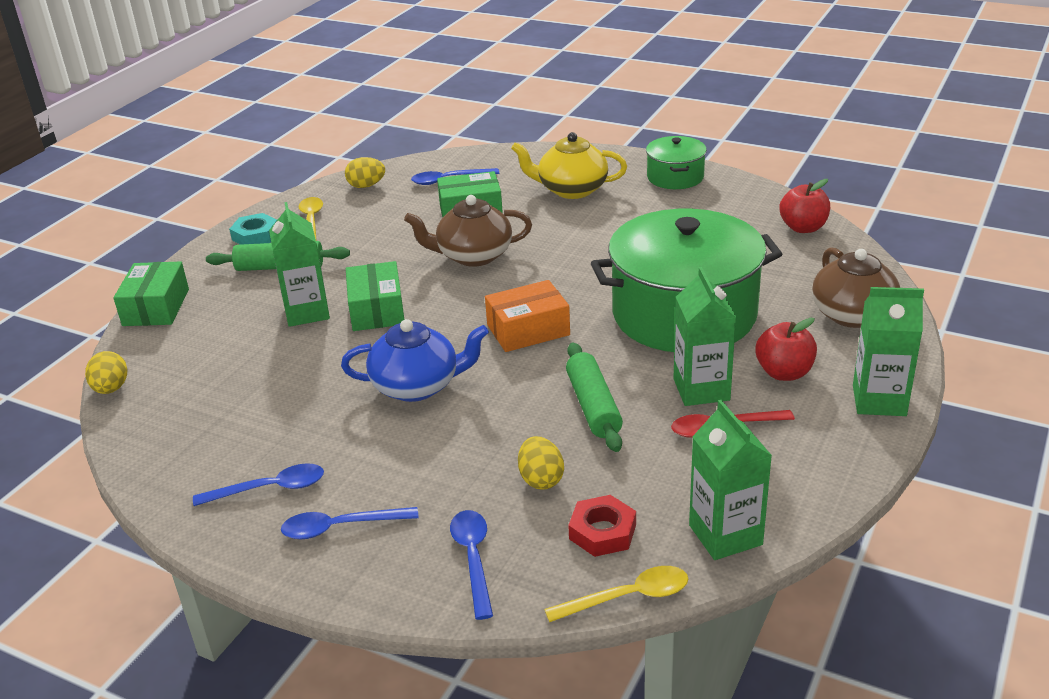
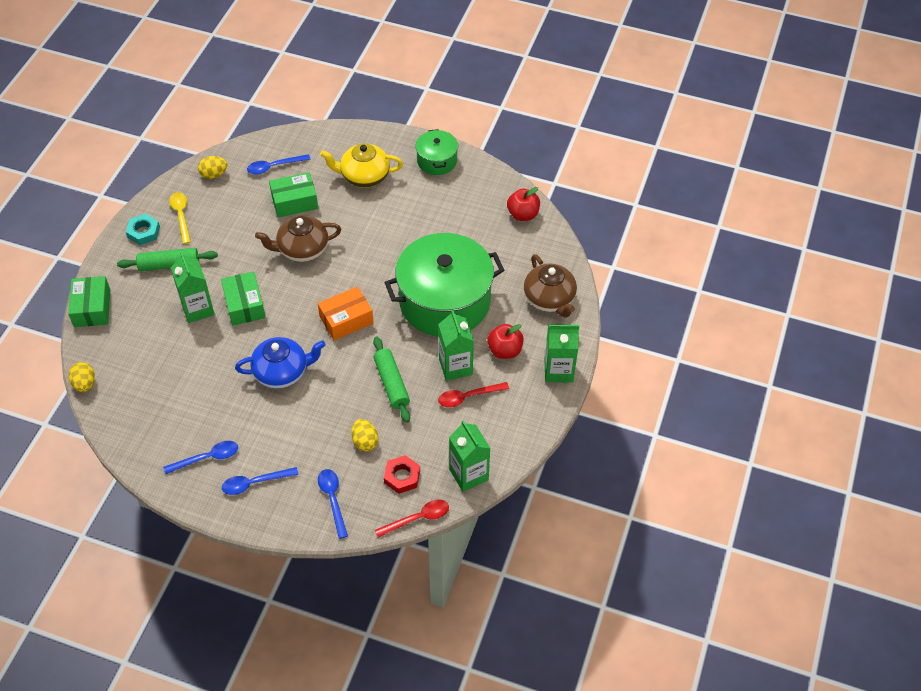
camera: 10 degrees left, 20 degrees up
(628, 597) = (417, 518): yellow spoon -> red spoon

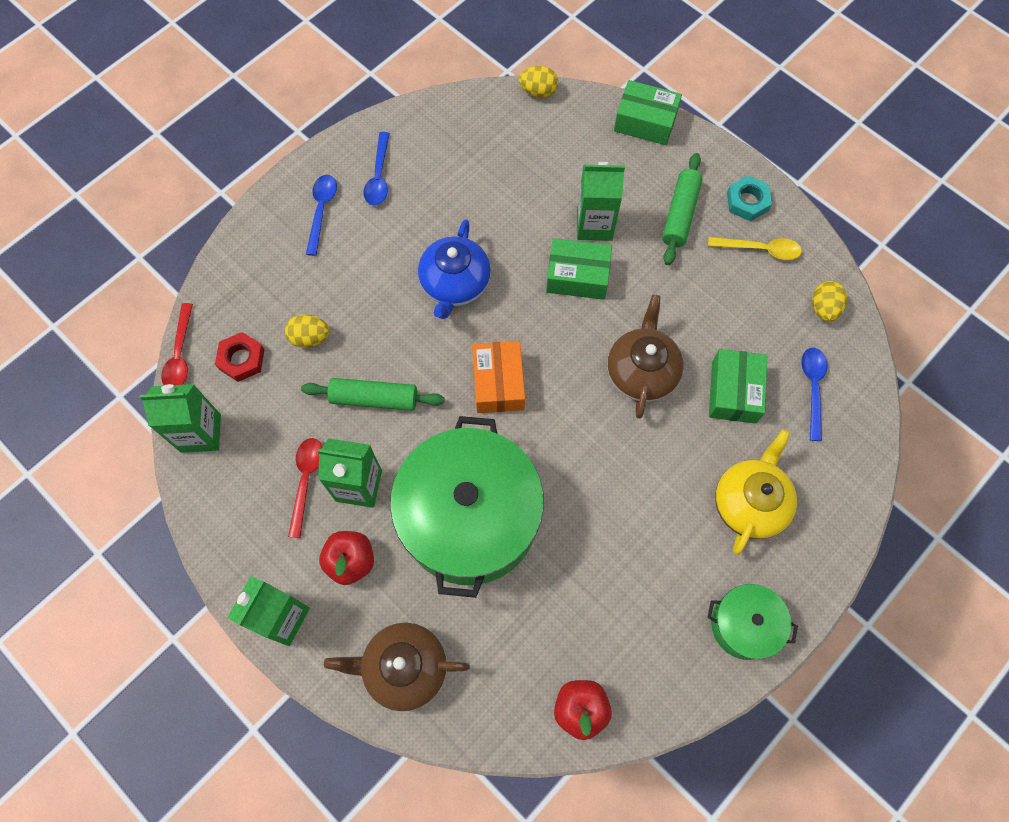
camera: 115 degrees right, 15 degrees up
(333, 499) = (256, 278): blue spoon -> none

